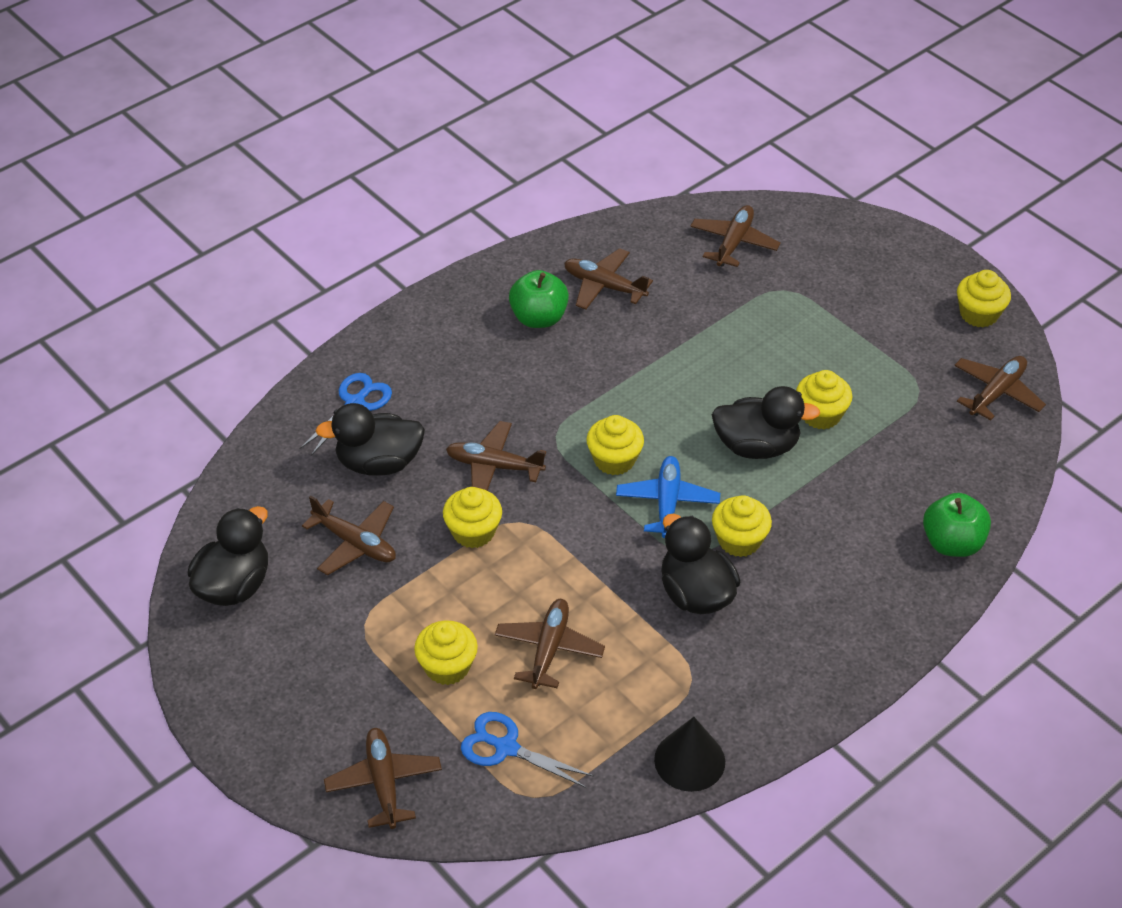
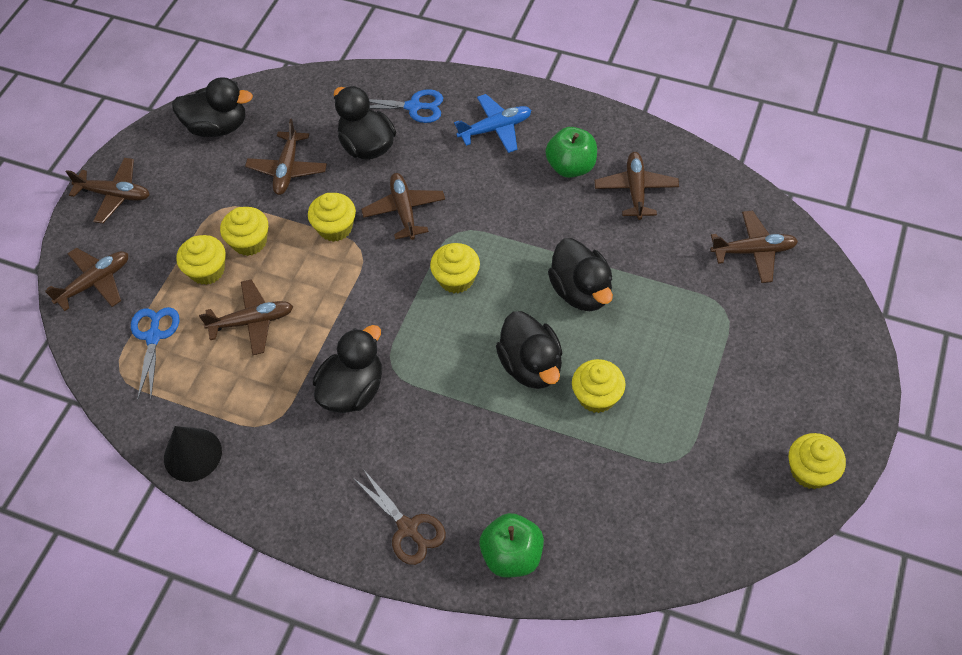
camera: 65 degrees right, 10 degrees up
(667, 503) = (433, 332): blue plane -> blue plane (495, 129)
(696, 375) = (581, 291): none -> black duck
(739, 540) = (423, 396): yellow cupcake -> yellow cupcake (249, 242)
(881, 609) = (408, 528): none -> brown scissors
(996, 393) = (718, 524): brown plane -> brown plane (115, 195)

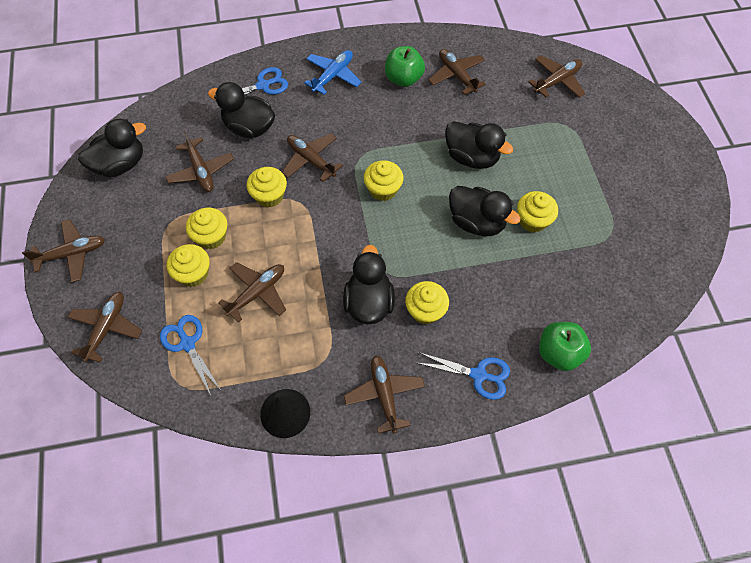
camera: 35 degrees left, 5 degrees up
(298, 492) = (384, 395): none -> brown plane
(408, 528) = (478, 375): brown scissors -> blue scissors
(810, 471) = (689, 199): yellow cupcake -> yellow cupcake (425, 310)

